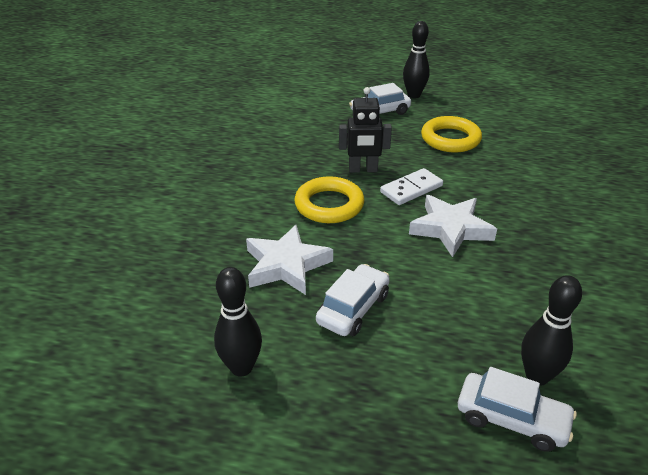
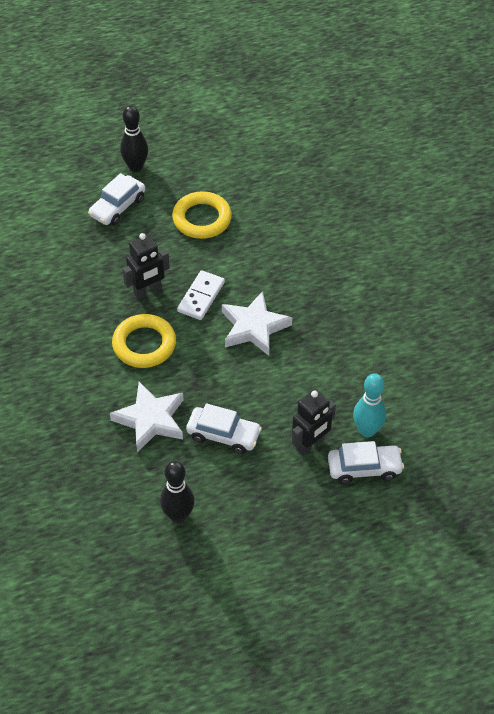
camera: 30 degrees left, 15 degrees up
(353, 308) = (223, 435): white car -> white car turned 105 degrees clockwise
(451, 361) = (310, 445): none -> black robot
(537, 376) = (367, 430): black bowling pin -> turquoise bowling pin

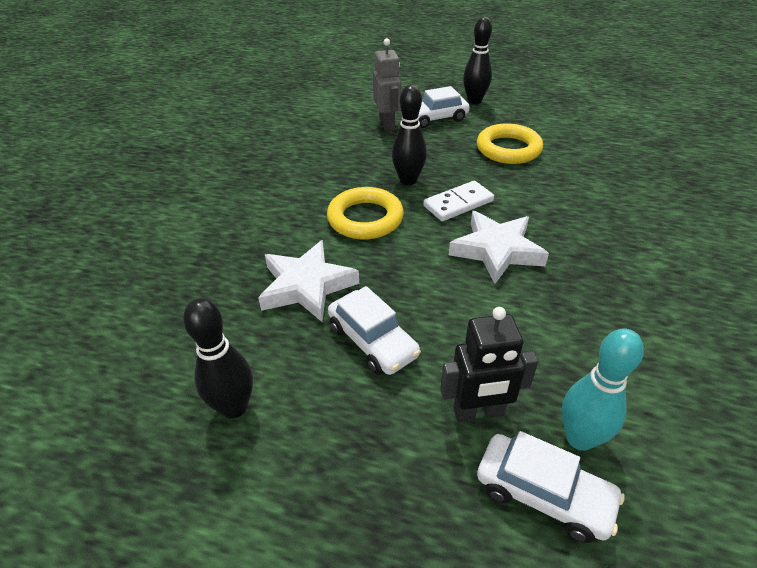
camera: 35 degrees right, 10 degrees down
(81, 233) = (387, 125): none -> grey robot
(147, 291) = (408, 180): black robot -> black bowling pin

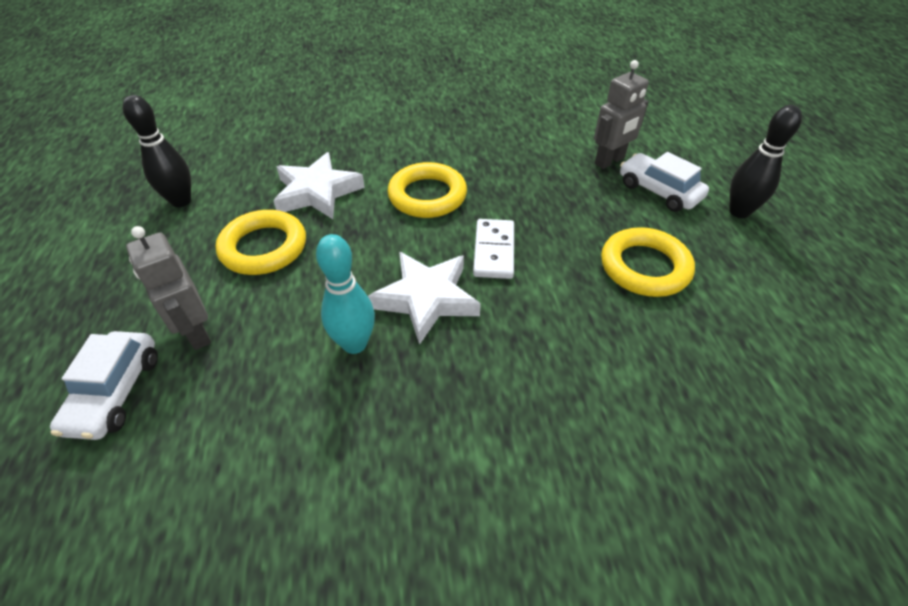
camera: 65 degrees right, 5 degrees up
(373, 341) = (264, 247): white car -> yellow ring
(408, 180) = (511, 205): black bowling pin -> none
(458, 204) = (494, 251): white domino -> white domino turned 60 degrees clockwise
(478, 413) = (196, 333): black robot -> grey robot
(579, 438) = (177, 411): turquoise bowling pin -> turquoise bowling pin (354, 344)

